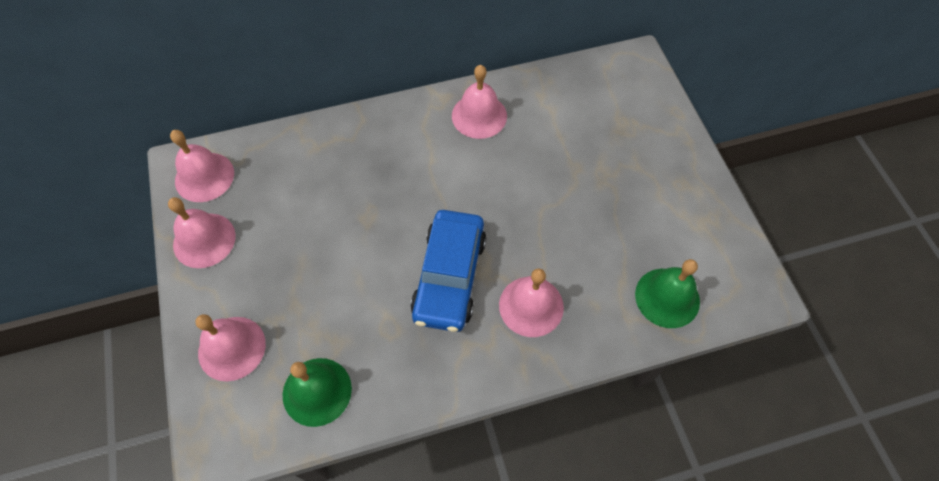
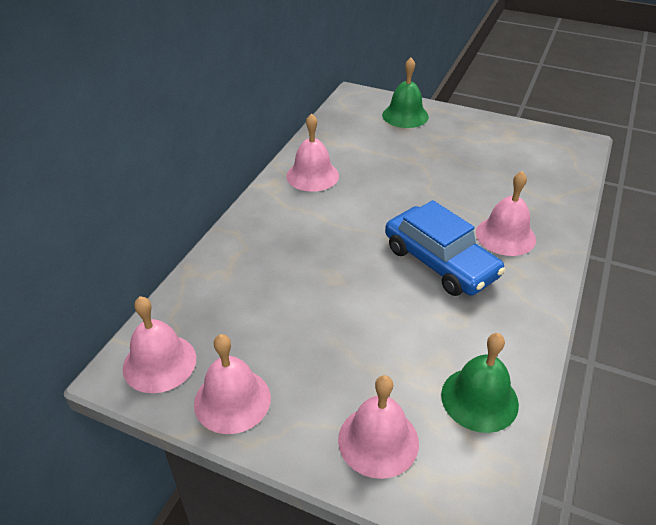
camera: 50 degrees left, 20 degrees down
(667, 297) = (553, 176): green bell -> green bell (405, 115)

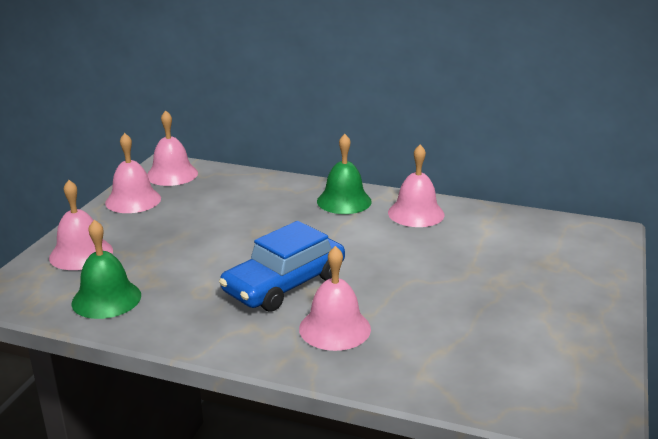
camera: 85 degrees right, 15 degrees down
(405, 115) = (578, 265): green bell -> green bell (344, 201)

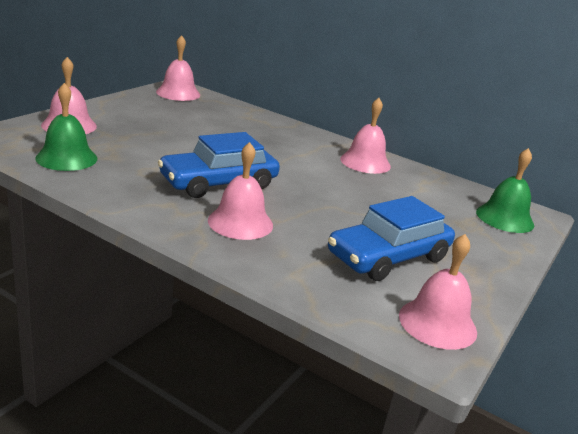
camera: 10 degrees right, 0 degrees up
(133, 200) = (135, 102): pink bell -> pink bell (437, 323)
(344, 201) = (308, 140): green bell -> green bell (504, 218)
(498, 326) = (388, 257): none -> blue car

